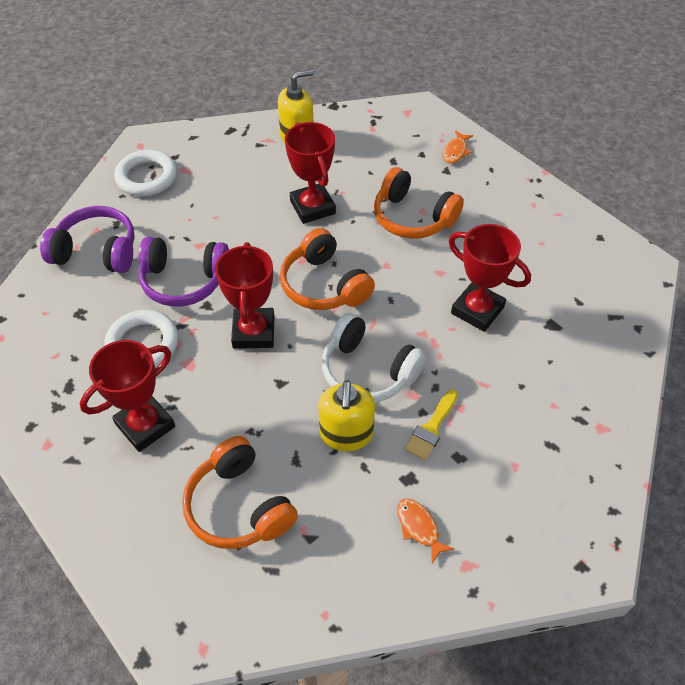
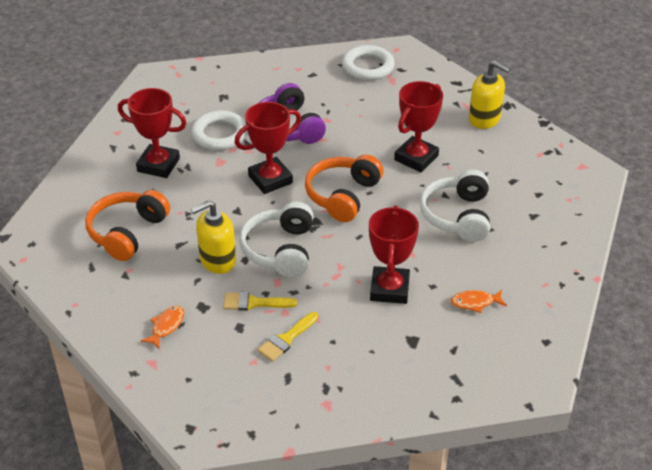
camera: 60 degrees right, 10 degrees down
(97, 251) = (280, 78): purple headphones -> none
(413, 217) = (458, 216): orange headphones -> white headphones
(455, 151) = (562, 213): orange fish -> orange fish (475, 302)
(498, 423) = (286, 339): none -> yellow brush

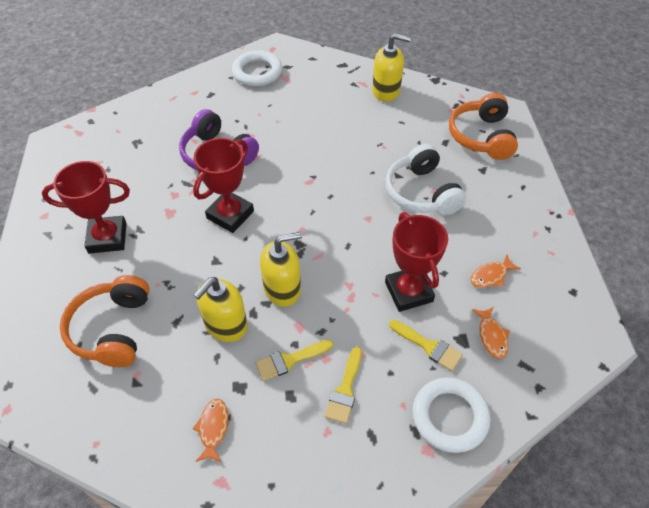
camera: 25 degrees left, 10 degrees up
(220, 134) = (154, 183): white ring -> white ring (449, 417)
(280, 250) = (282, 289): white headphones -> yellow soap dispenser
(343, 196) = (308, 208): orange headphones -> orange headphones (481, 136)
(379, 335) = (428, 346): none -> yellow brush
(416, 158) = (351, 147): red trophy -> none
(441, 347) = (491, 336): none -> orange fish

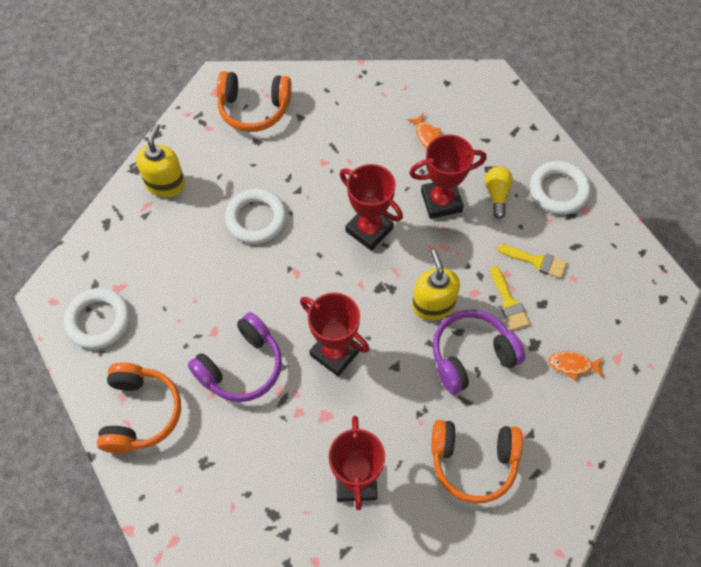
camera: 85 degrees left, 10 degrees up
(180, 103) = (140, 413): none -> orange headphones
(226, 325) = (471, 356): yellow soap dispenser -> purple headphones
(361, 149) = (256, 219): none -> white ring
(363, 231) = (369, 230): none -> red trophy
(422, 192) = (324, 173): white headphones -> none
(428, 346) = (497, 195): yellow brush -> yellow light bulb
(491, 336) = (488, 148): orange fish -> none

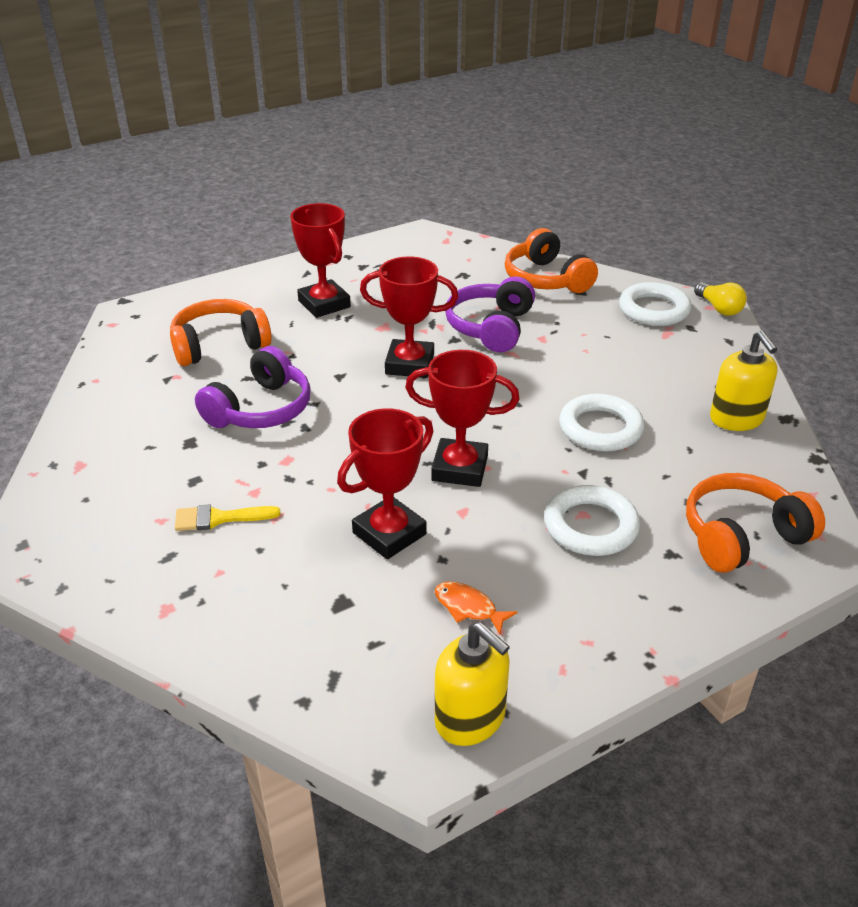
camera: 150 degrees right, 25 degrees down
(433, 305) = (331, 432): yellow soap dispenser -> yellow soap dispenser (470, 718)
(497, 195) = (314, 573): yellow light bulb -> yellow light bulb (719, 308)
(509, 302) = (238, 466): yellow brush -> none
(558, 190) = (220, 617): white ring -> white ring (590, 526)
(573, 365) = (135, 441): orange fish -> none

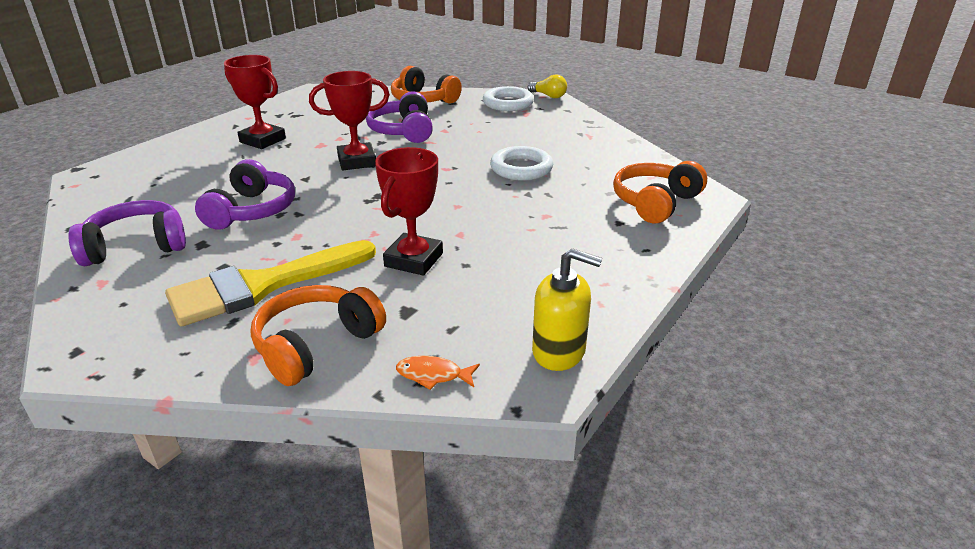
camera: 25 degrees left, 5 degrees down
(129, 427) = (136, 246): none -> purple headphones
(219, 345) = (187, 180): orange headphones -> orange headphones (316, 345)
(219, 518) = (262, 285): yellow brush -> yellow brush, size x2.24
(459, 468) = (439, 211): red trophy -> none
(468, 608) = (507, 287): orange fish -> orange fish (433, 375)
(590, 526) = (556, 221): white ring -> none
(736, 419) = (603, 146): yellow soap dispenser -> none

